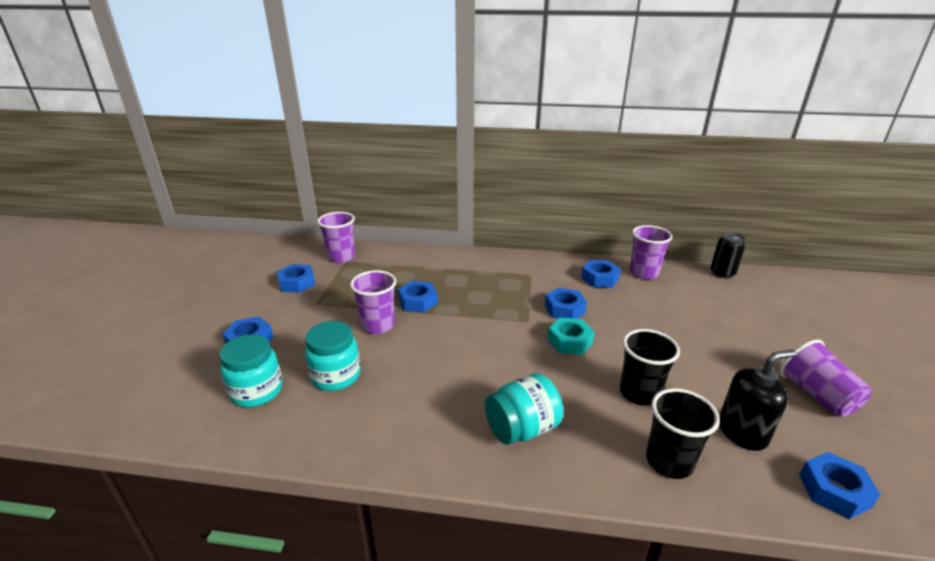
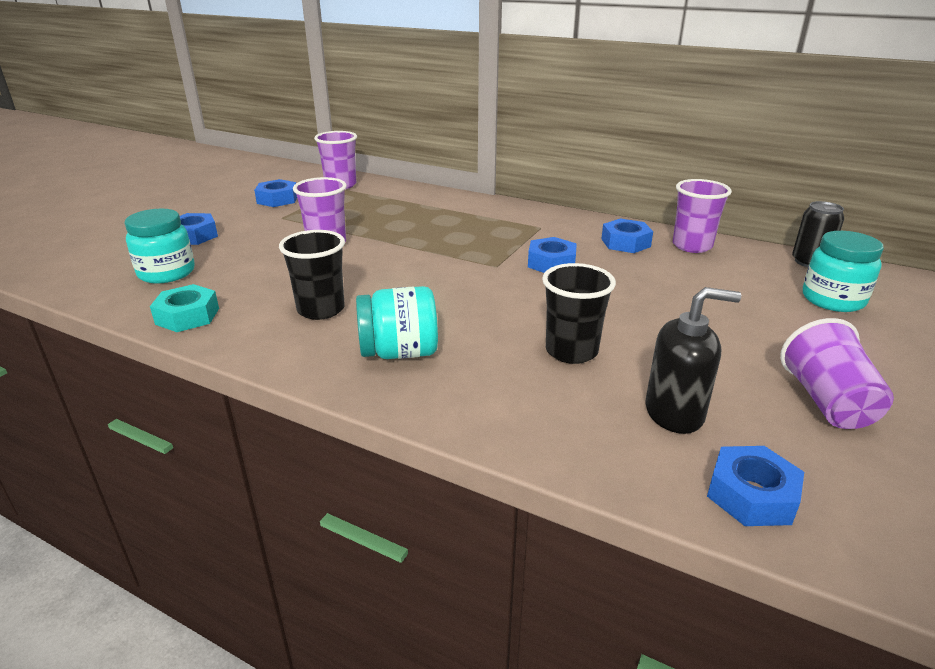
camera: 20 degrees right, 0 degrees up
(336, 376) = (248, 275): turquoise jar -> turquoise jar (832, 300)
(418, 301) = (387, 231): blue nut -> none
(569, 341) = (529, 291): turquoise nut -> turquoise nut (187, 316)
(669, 461) = (547, 417): black cup -> black cup (321, 309)

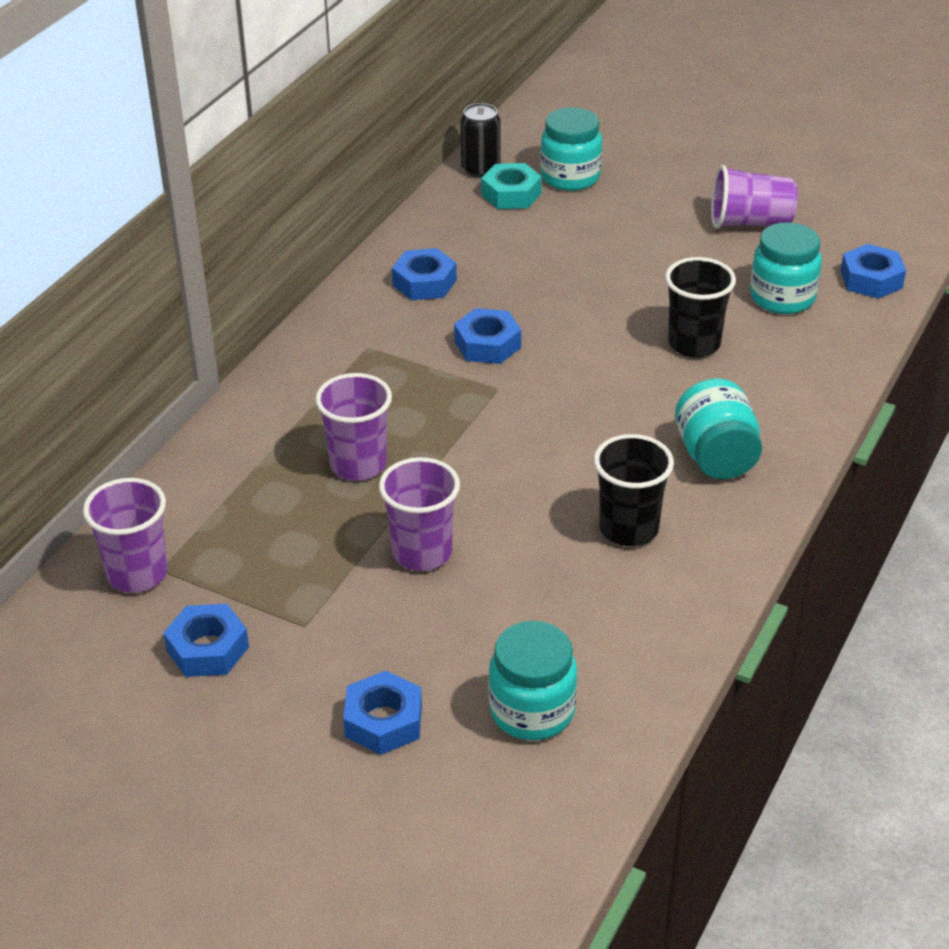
camera: 90 degrees left, 10 degrees up
(187, 316) = (659, 648): turquoise nut -> turquoise nut (511, 194)
(674, 413) = (782, 298): black soap dispenser -> turquoise jar
(692, 246) = (435, 236): purple cup -> purple cup (358, 465)

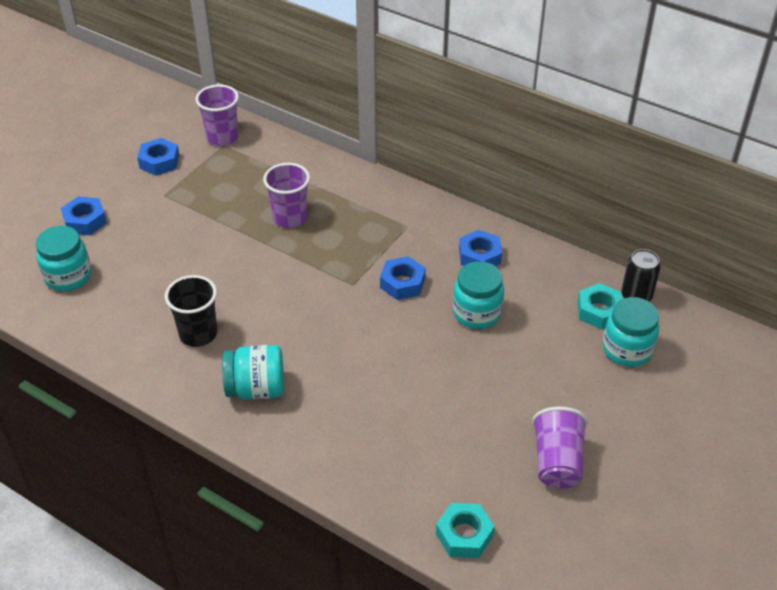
camera: 95 degrees right, 5 degrees up
(422, 553) = (205, 241): purple cup -> none
(694, 344) = (388, 396): black cup -> none
(782, 298) = (442, 464): turquoise jar -> turquoise jar (477, 313)
(871, 279) = (464, 535): blue nut -> turquoise nut

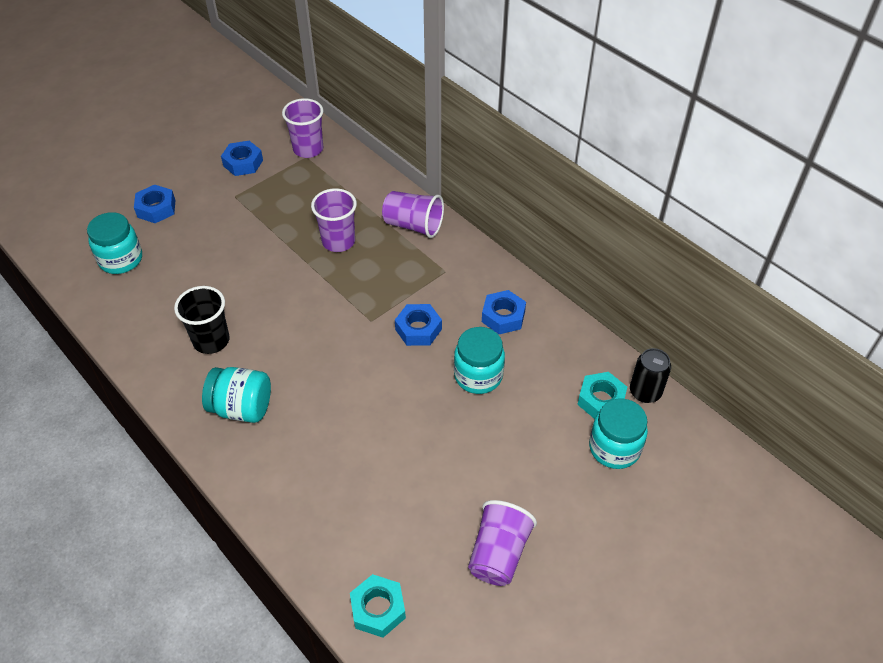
camera: 15 degrees right, 5 degrees up
(359, 190) = (413, 225): none -> purple cup

